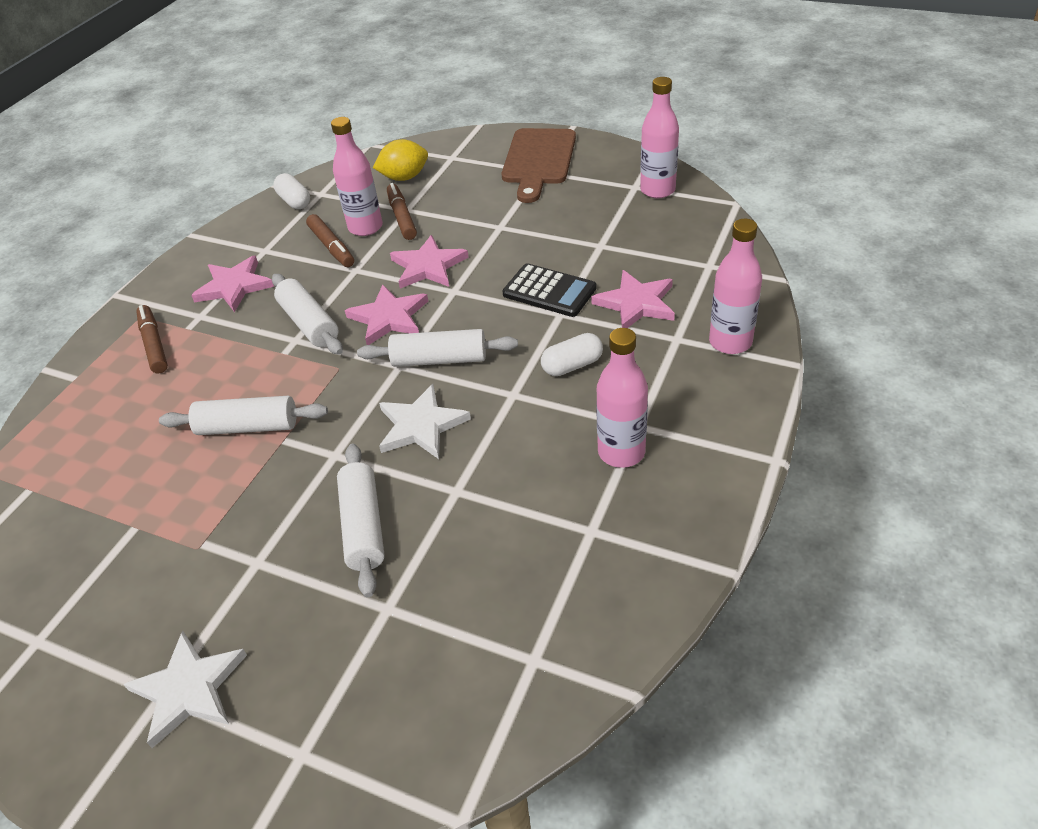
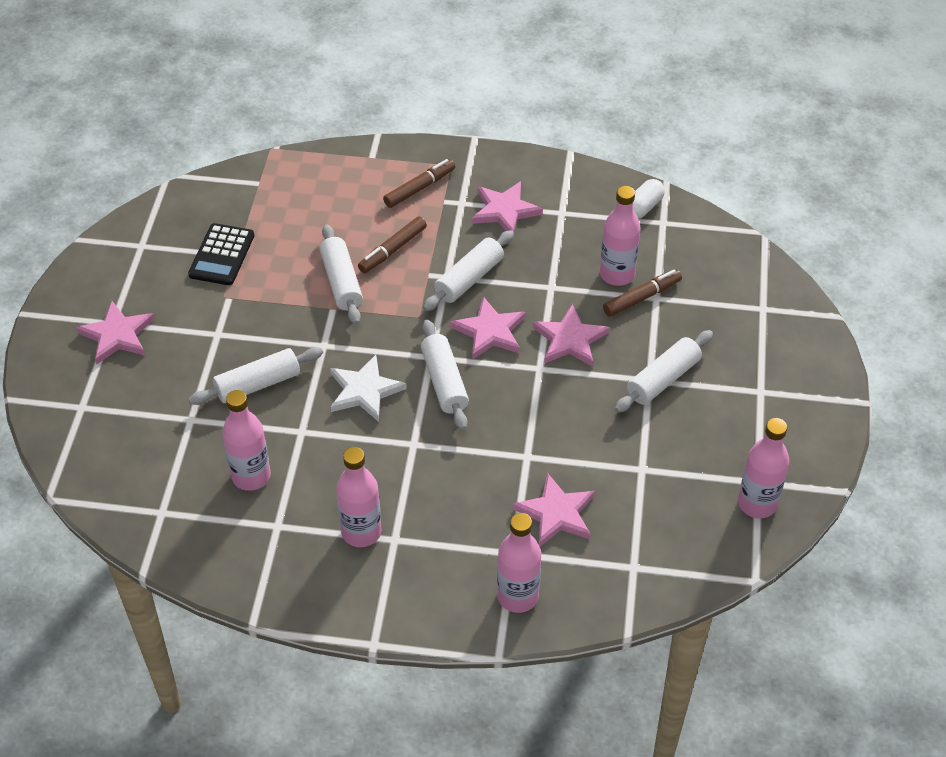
camera: 70 degrees right, 5 degrees up
(188, 689) = (117, 335): white star -> pink star
(331, 247) = (580, 259): brown marker -> brown marker (393, 250)
(404, 177) = (711, 279): yellow lemon -> none
(503, 219) = (663, 379): none -> white rolling pin
(507, 549) = (251, 476): none -> pink bottle
(538, 160) = (781, 385): brown cutting board -> none
(549, 291) = (557, 441): black calculator -> black calculator (221, 255)
(572, 365) = (458, 479): white capsule -> none

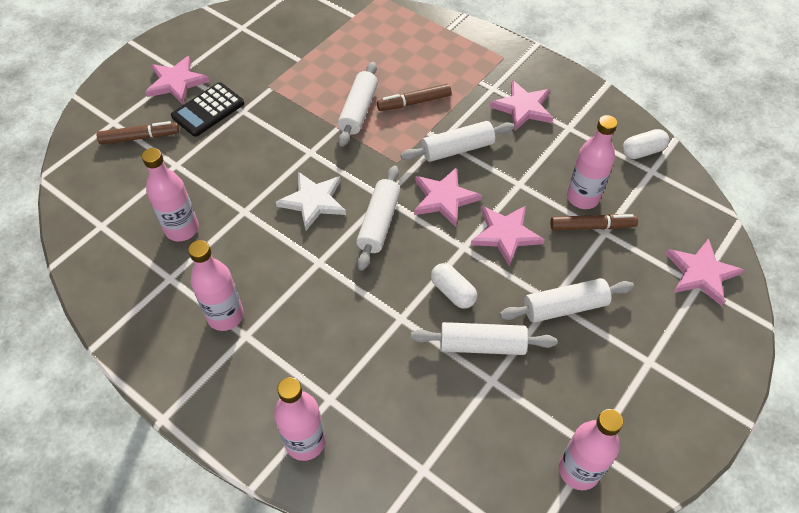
camera: 30 degrees right, 5 degrees up
(221, 255) = (289, 56): black calculator -> black calculator (208, 110)
(258, 384) = (241, 160): white rolling pin -> white rolling pin (482, 345)
(419, 188) = (468, 64): brown marker -> brown marker (139, 137)
(556, 513) = (390, 382): pink star -> pink star (701, 273)
(557, 412) = (453, 292): none -> white capsule

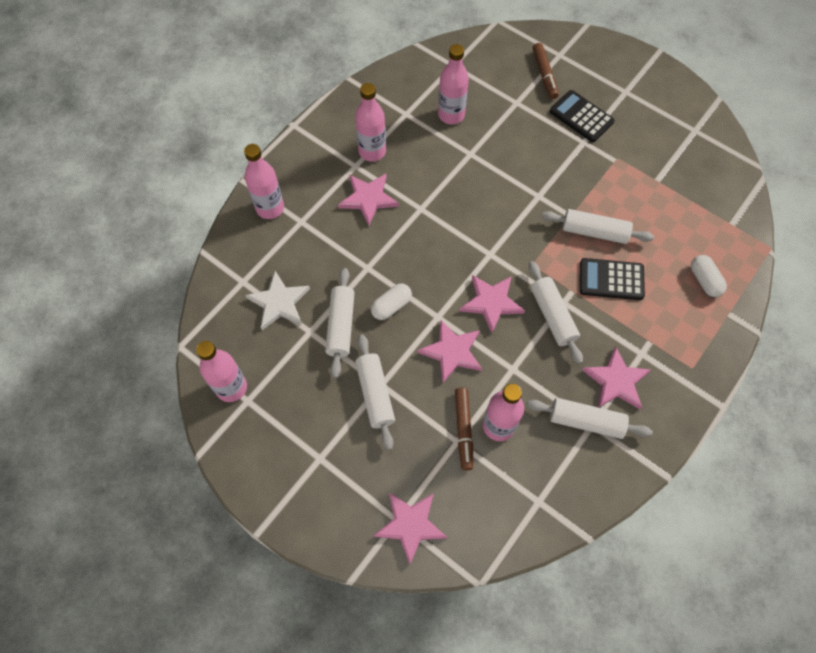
camera: 90 degrees right, 10 degrees up
(176, 82) = (612, 90): pink star -> pink star (368, 199)
(313, 201) = (483, 201): white star -> white star (279, 302)
(379, 223) = (461, 251): white rolling pin -> white rolling pin (586, 421)
(414, 102) = (611, 279): brown marker -> black calculator
(642, 151) = (565, 496): white capsule -> white capsule (704, 280)

